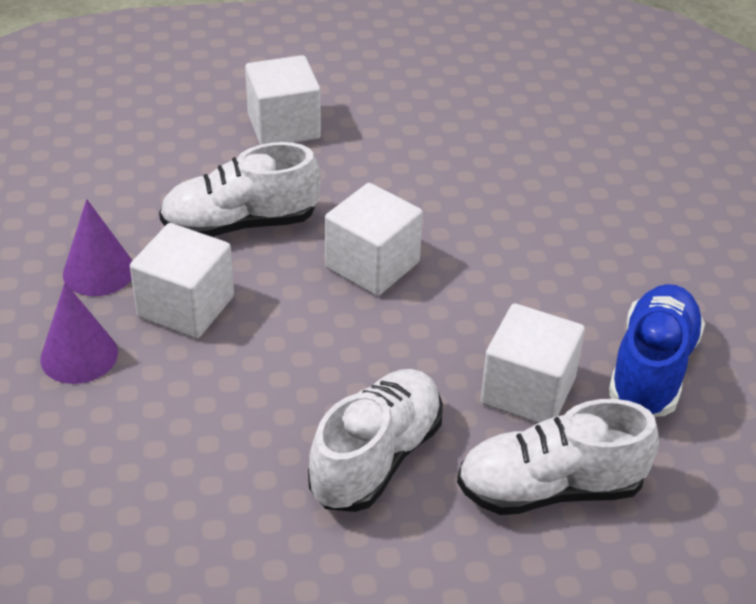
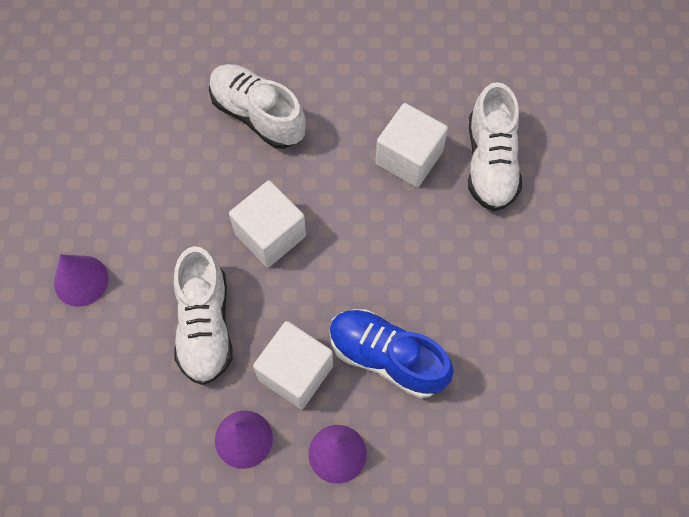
camera: 80 degrees left, 25 degrees up
(284, 126) = (81, 280): white cube -> purple cone
(376, 458) = (457, 258): white shoe -> white shoe (257, 115)
(652, 369) = (398, 82): blue shoe -> blue shoe (386, 357)

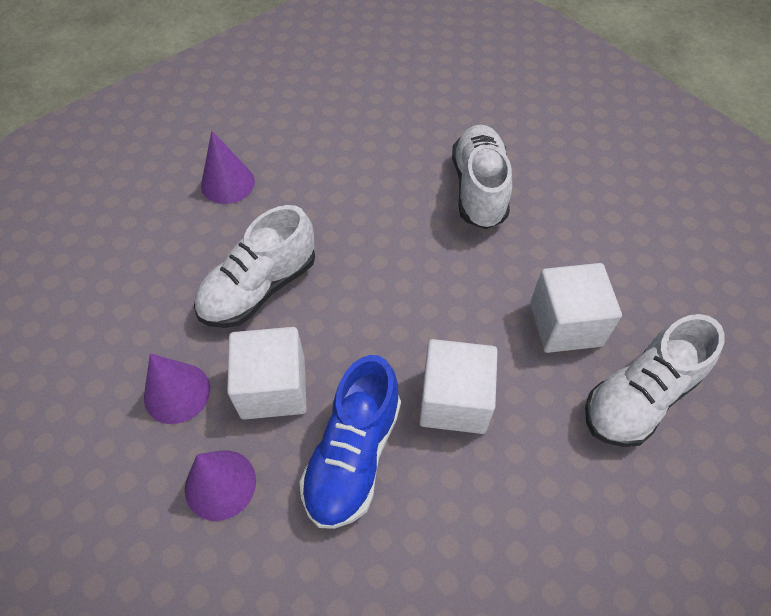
camera: 50 degrees right, 10 degrees down
(270, 235) = (384, 274): white cube -> white cube (454, 400)
(386, 357) = (353, 455): blue shoe -> blue shoe turned 150 degrees counterclockwise

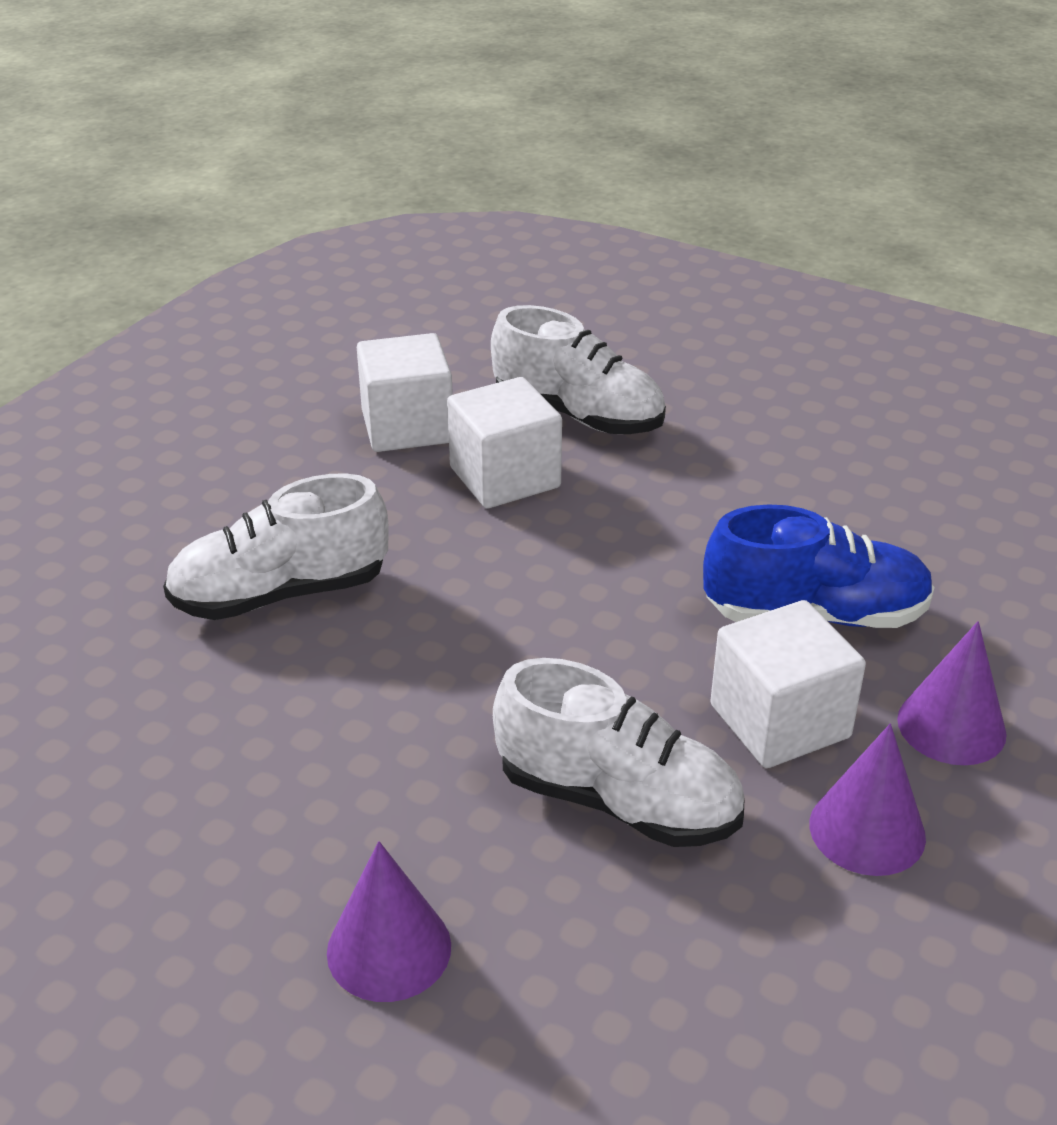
camera: 110 degrees left, 20 degrees down
(454, 400) = (678, 547): white cube -> white cube (407, 427)

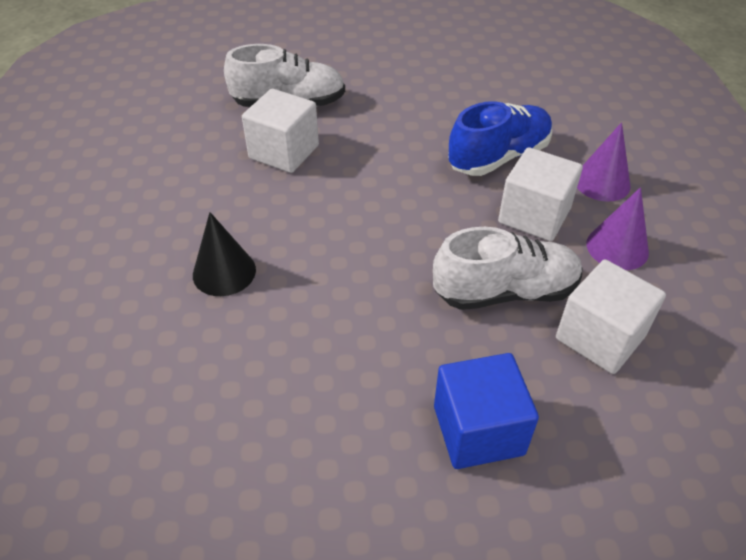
camera: 35 degrees left, 10 degrees up
(280, 594) = (224, 272): white shoe -> black cone
(389, 948) = (478, 430): purple cone -> blue cube
(407, 427) = (201, 146): white cube -> white cube (600, 337)

